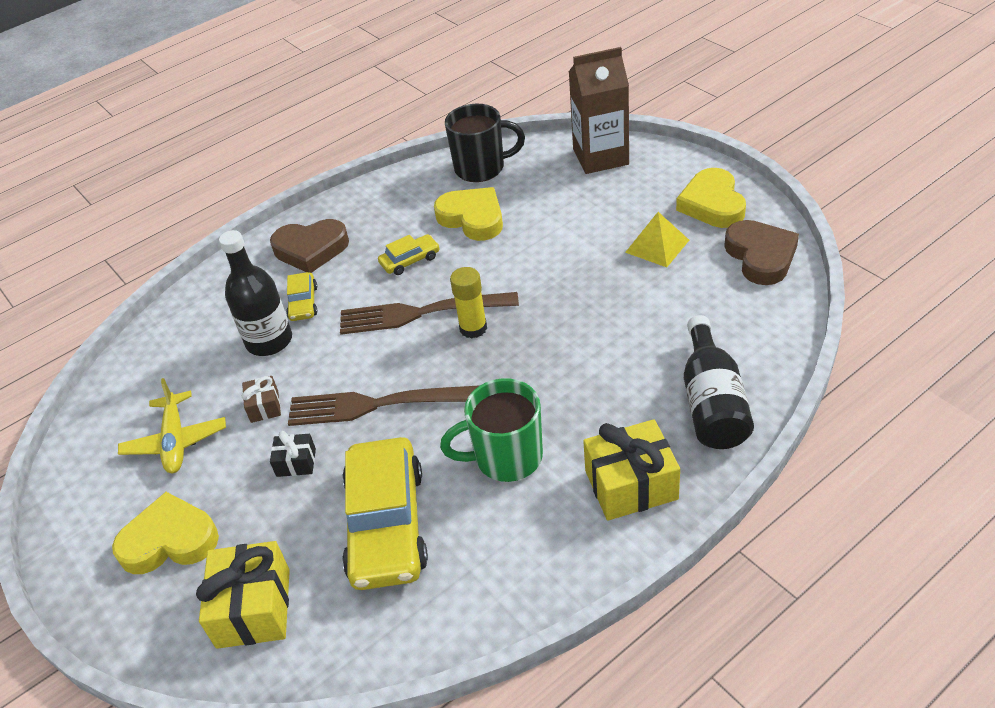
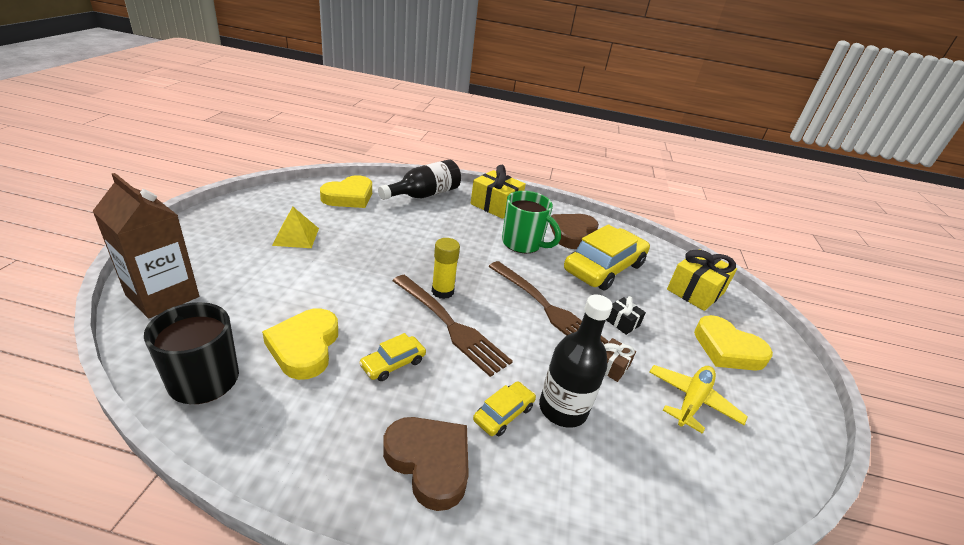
camera: 140 degrees left, 10 degrees down
(410, 260) = (393, 363): yellow car -> yellow car turned 60 degrees counterclockwise
(712, 204) = (230, 224): yellow heart -> yellow heart (349, 197)
(760, 256) = (287, 198): brown heart -> brown heart (572, 234)

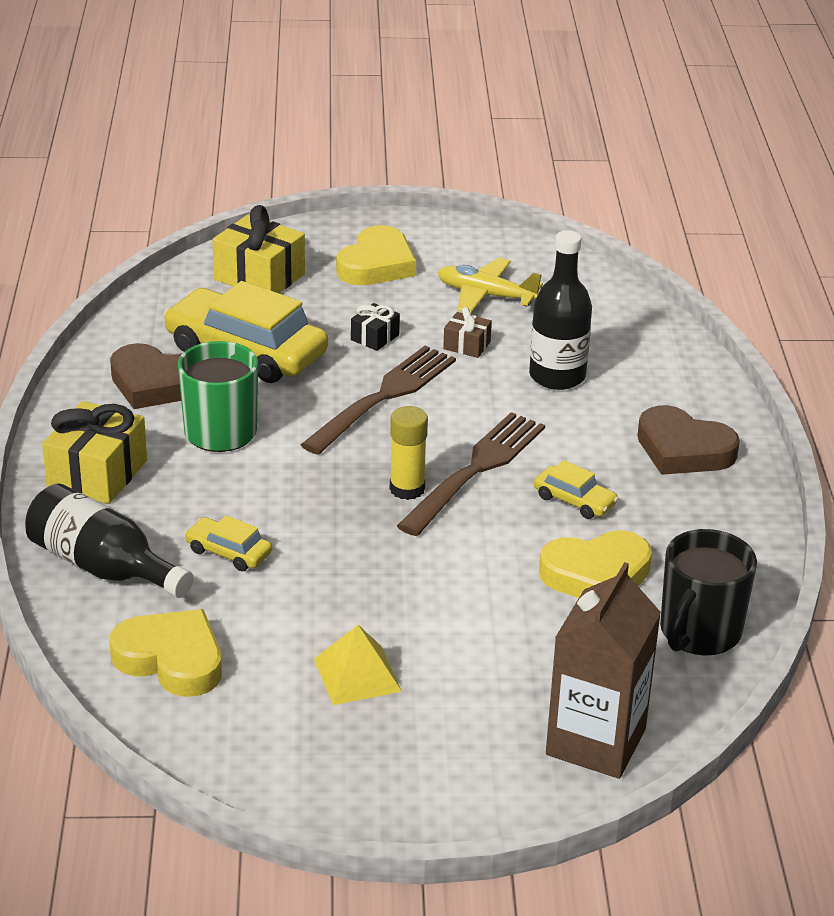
camera: 100 degrees left, 0 degrees up
(429, 462) = (683, 449): brown heart -> brown heart turned 90 degrees counterclockwise
(503, 414) = (592, 413): yellow car -> yellow car (228, 552)

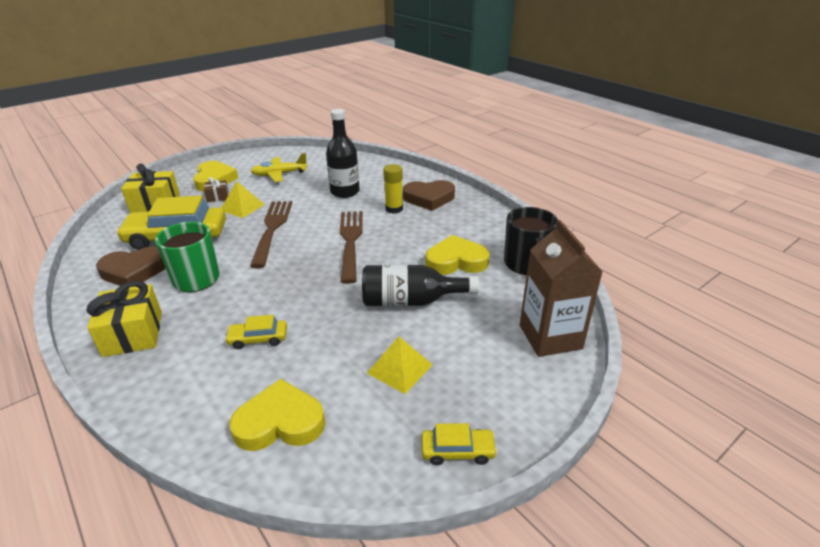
camera: 35 degrees left, 0 degrees up
(103, 566) = (181, 387): black bottle -> black bottle (410, 301)
(375, 337) = (242, 207): black gift -> yellow pyramid
(407, 489) = (326, 263): yellow glue stick -> yellow glue stick (394, 209)
(467, 345) = (291, 195): brown gift -> brown gift (218, 197)
(574, 500) = (409, 235): yellow car -> yellow car (457, 451)
(597, 575) = (456, 261): yellow heart -> yellow heart turned 135 degrees counterclockwise

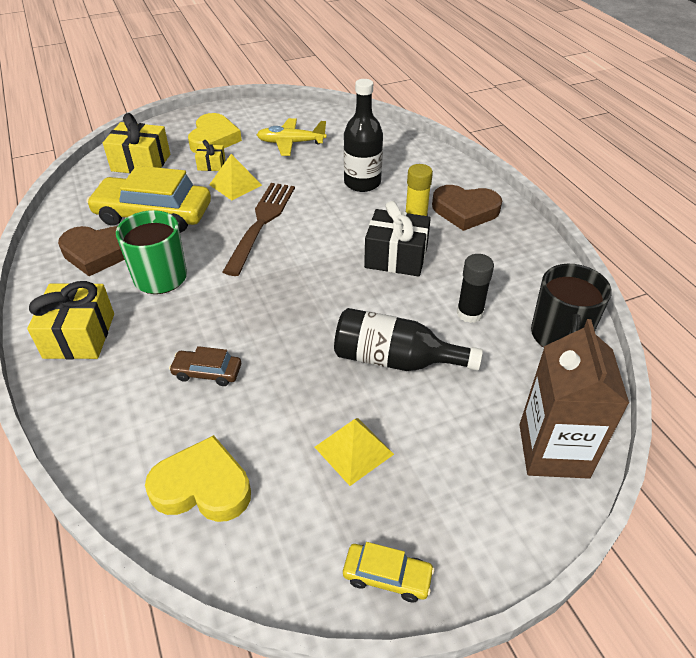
camera: 15 degrees right, 10 degrees up
(218, 197) = (211, 165): brown gift -> yellow gift
(258, 339) = (207, 372): yellow car -> brown car
(350, 241) = (348, 259): brown fork -> none
(387, 234) = (396, 257): none -> black gift
(456, 261) = (469, 313): yellow heart -> black glue stick

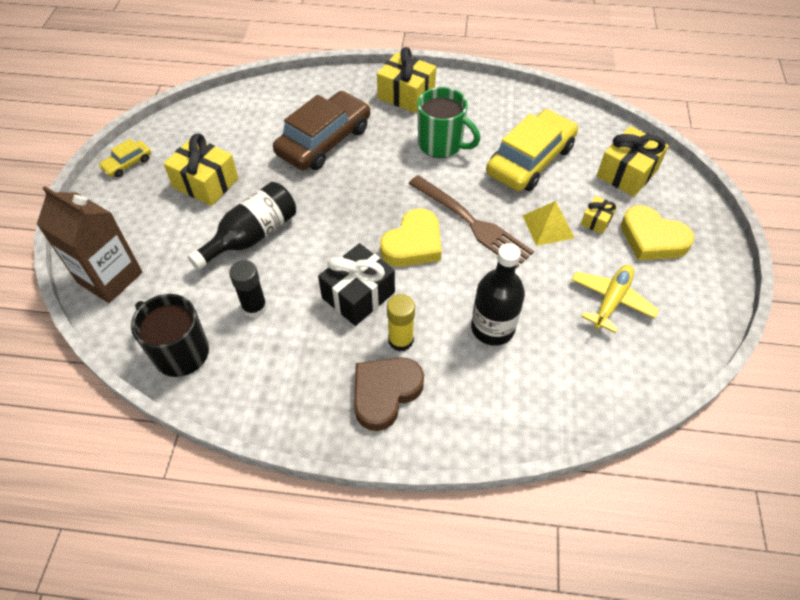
camera: 120 degrees right, 10 degrees up
(98, 253) = (494, 119): brown heart -> none
(202, 486) = (244, 116): yellow heart -> yellow heart (413, 244)
(207, 372) = (324, 141): brown car -> brown car, size x2.17
(354, 450) = (206, 183): yellow pyramid -> yellow gift

